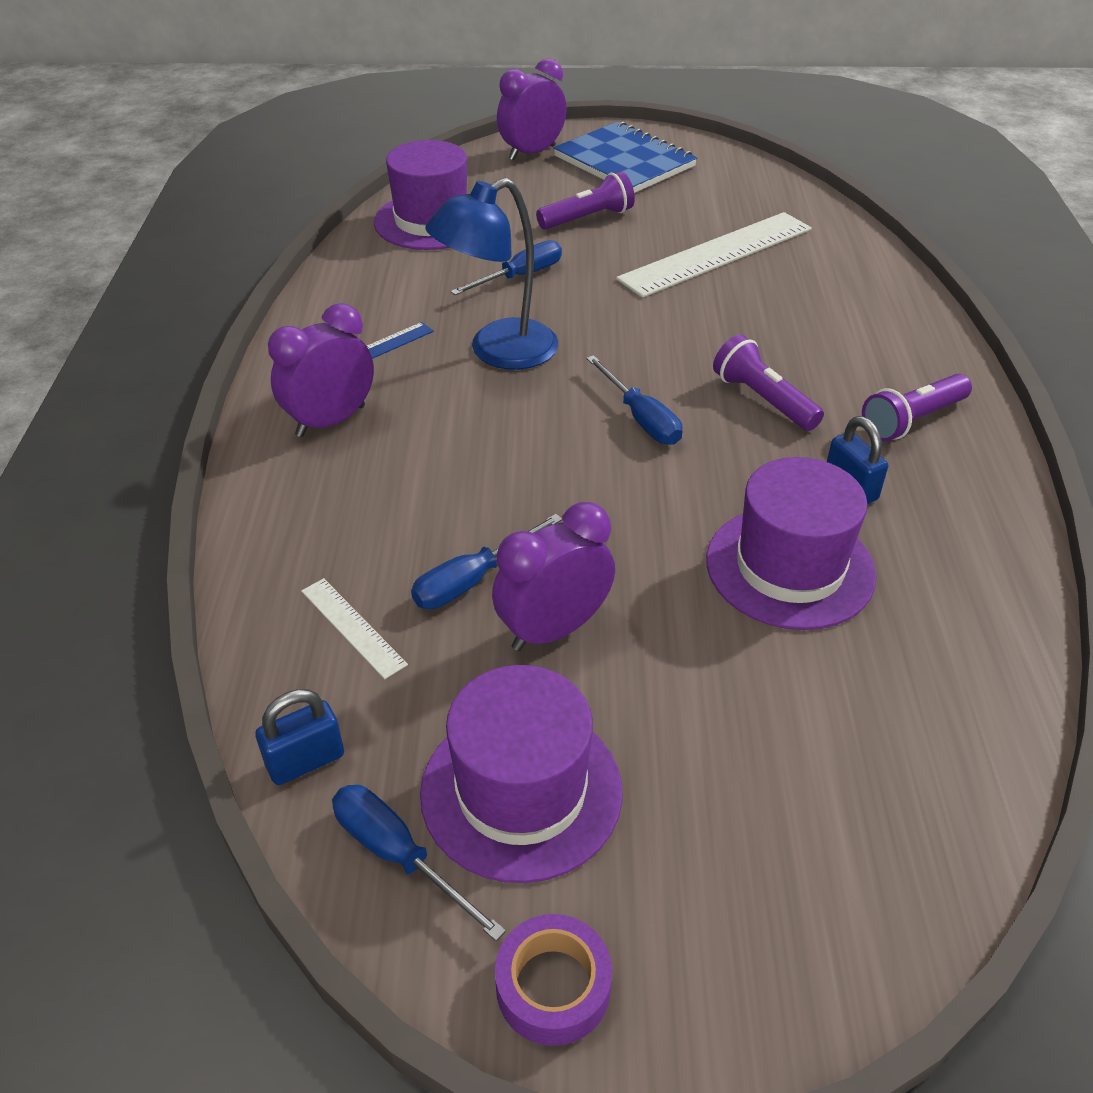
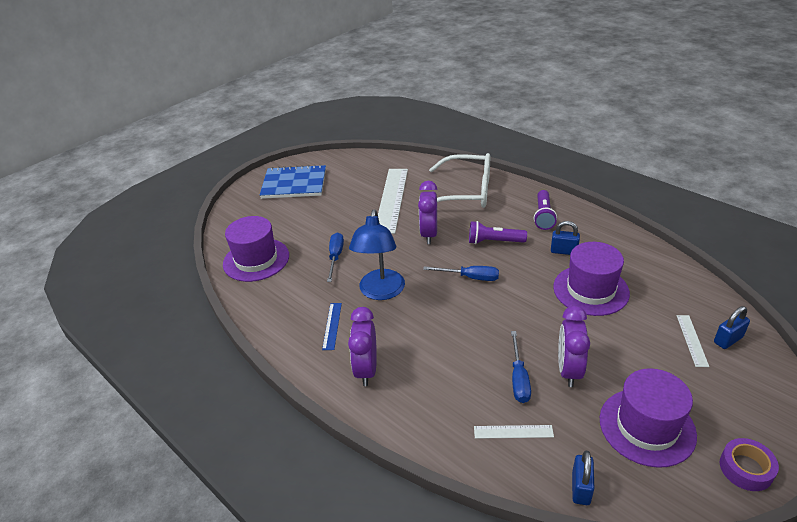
camera: 45 degrees left, 5 degrees down
(399, 855) = (654, 482): blue screwdriver -> none
(532, 153) = (248, 203): purple clock -> purple clock (429, 234)
(587, 218) = (320, 216): purple flashlight -> none
(823, 767) = (692, 340): none -> white ruler
(847, 311) = (467, 192): none -> white glasses
(892, 825) = (728, 340): none -> blue padlock

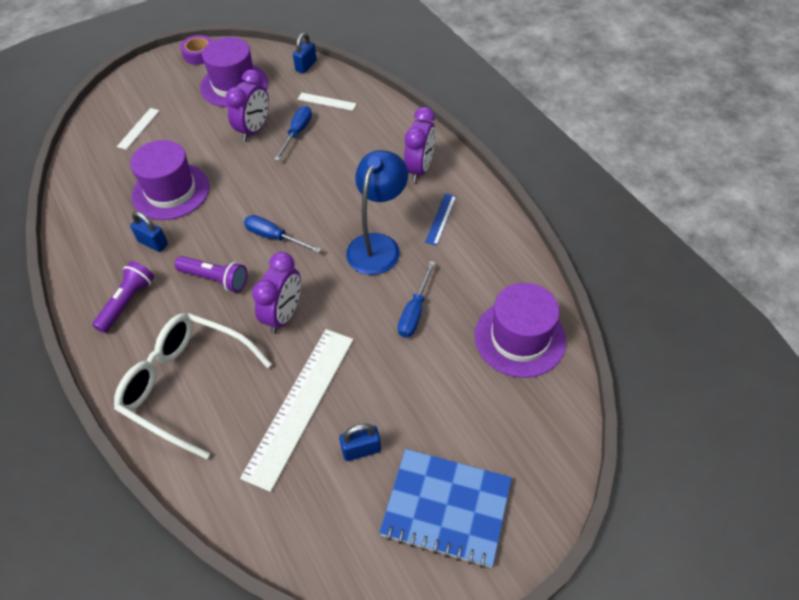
camera: 165 degrees left, 15 degrees up
(728, 340) = (112, 122): blue padlock -> blue padlock (361, 450)

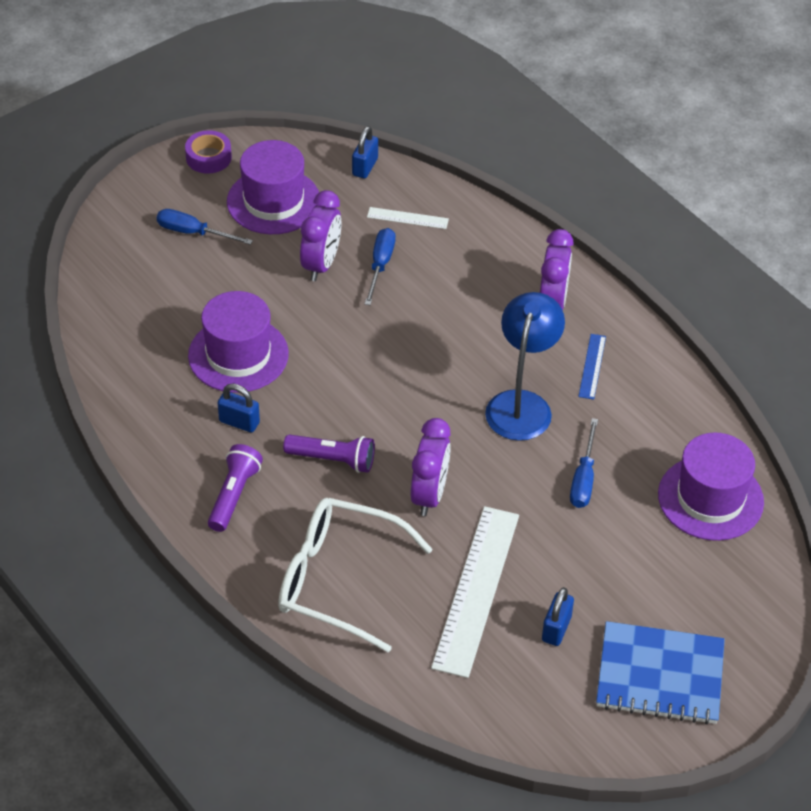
camera: 10 degrees left, 5 degrees down
(138, 128) = (162, 272): white ruler -> none
(274, 237) = (390, 404): blue screwdriver -> blue screwdriver (193, 233)
(361, 450) = (556, 629): blue padlock -> blue padlock turned 45 degrees counterclockwise

